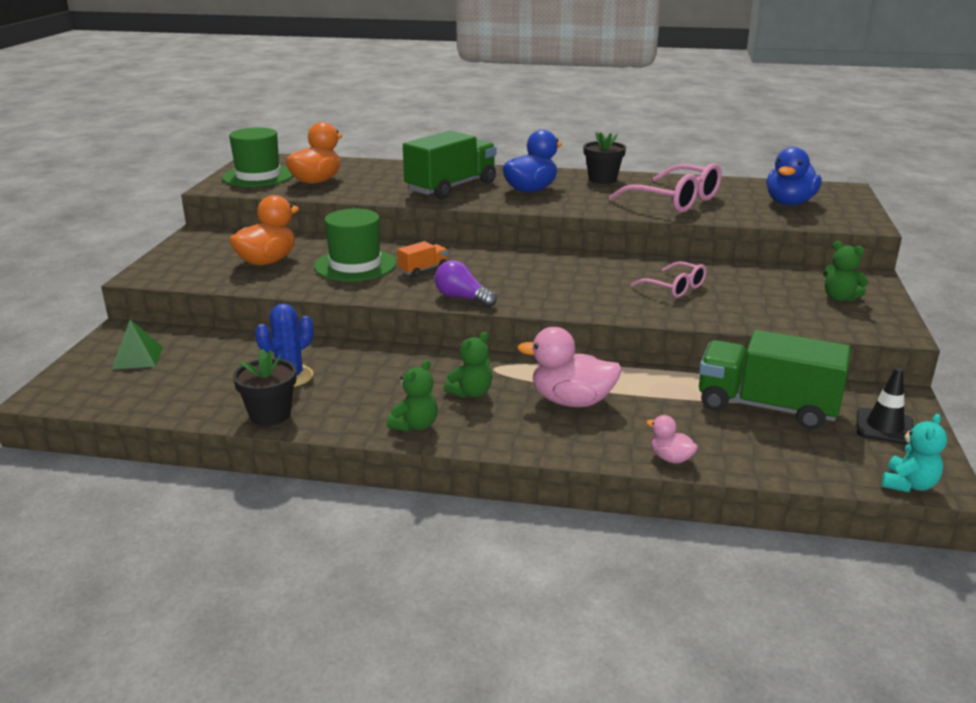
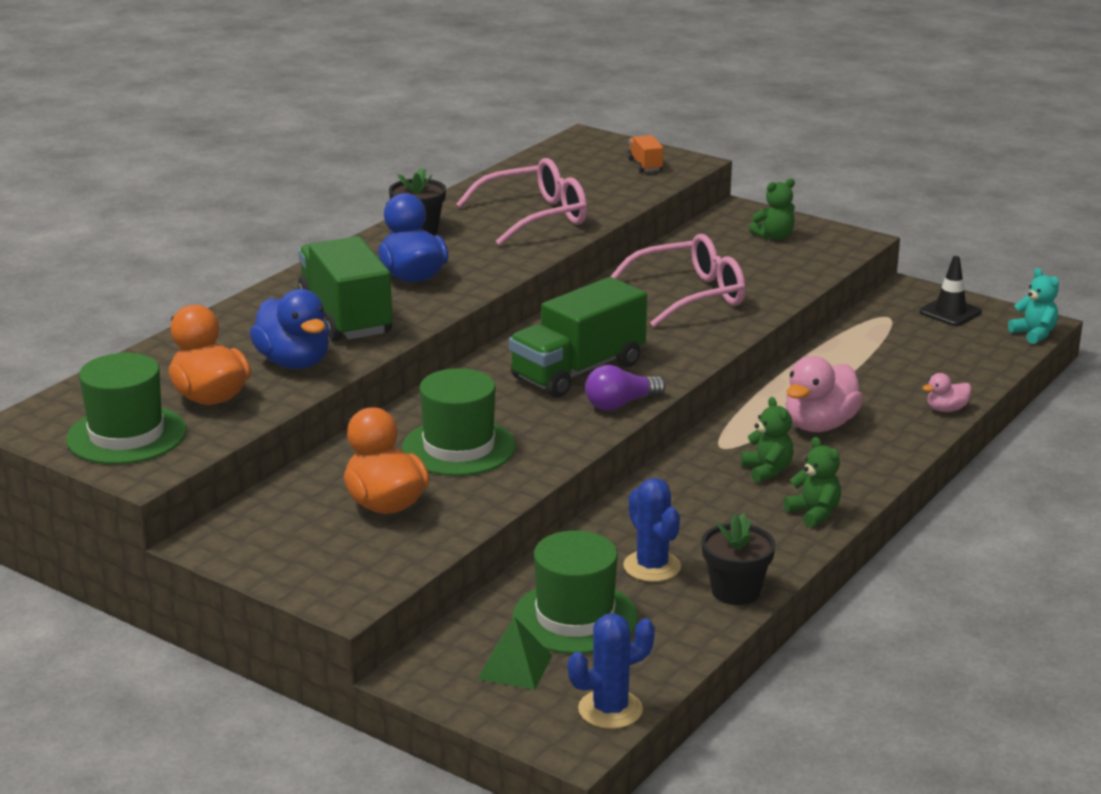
camera: 65 degrees left, 0 degrees up
(90, 399) = (610, 709): none -> blue cactus
(207, 364) = (575, 618): none -> green hat
(423, 270) = (515, 409): orange truck -> orange truck (645, 165)
(674, 287) = (688, 296): pink glasses -> pink glasses, size x1.72
(766, 407) = (888, 345): green truck -> green truck (578, 371)
(789, 203) = (600, 172): blue duck -> blue duck (294, 362)

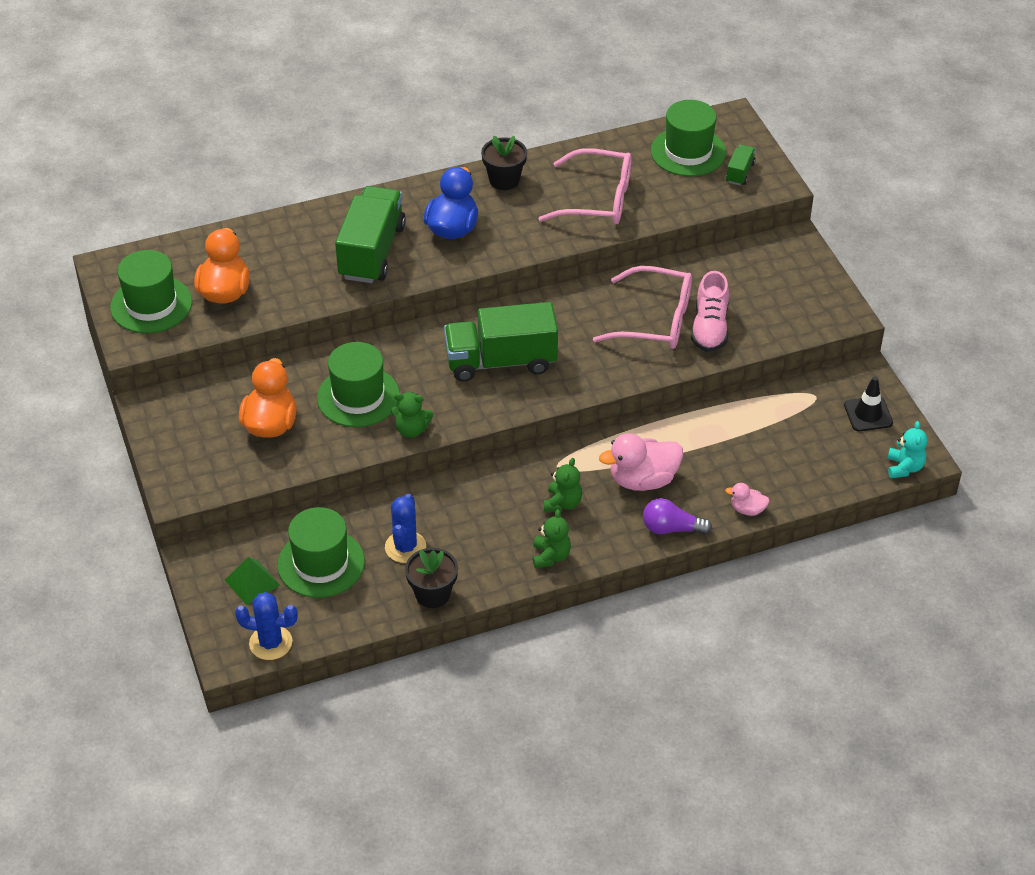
camera: 35 degrees right, 20 degrees up
(294, 362) = (300, 283): blue duck -> none
(576, 166) = (688, 152): none -> green hat
(620, 404) = (495, 407): purple light bulb -> purple light bulb (671, 528)
(645, 165) = (740, 173): orange truck -> green truck
(749, 284) = (710, 328): none -> pink shoe
(774, 236) = (788, 283): green teddy bear -> green teddy bear (411, 430)

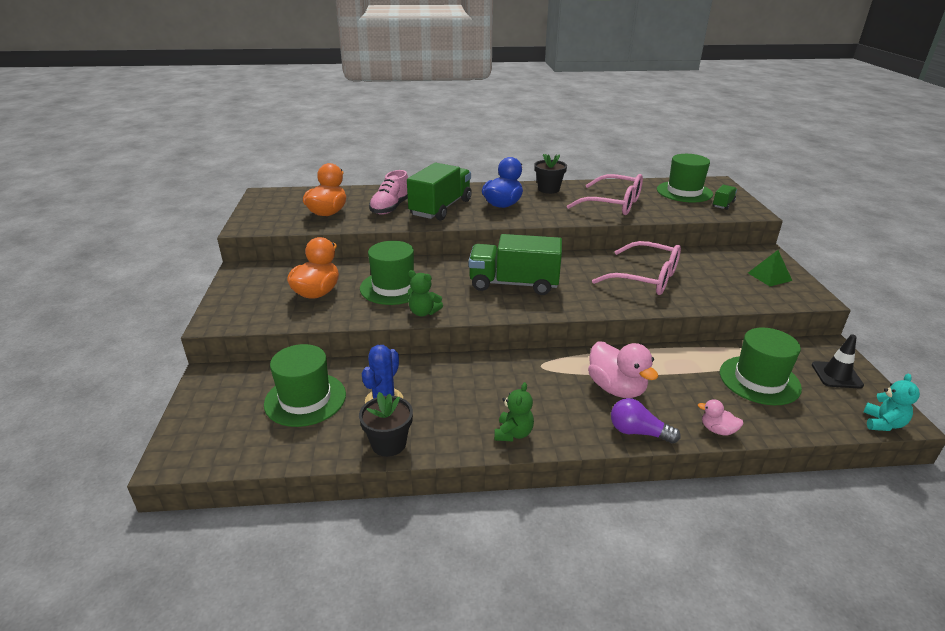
camera: 15 degrees right, 15 degrees down
(151, 305) = (275, 212): green hat -> green hat (759, 380)
(252, 582) = (238, 402): green pyramid -> green pyramid (769, 276)
(270, 643) = (217, 455): blue cactus -> none
(562, 503) = (538, 393): green teddy bear -> none
(643, 480) = (616, 388): pink duck -> pink duck turned 120 degrees counterclockwise
(710, 328) = (691, 289): pink shoe -> pink shoe (391, 208)

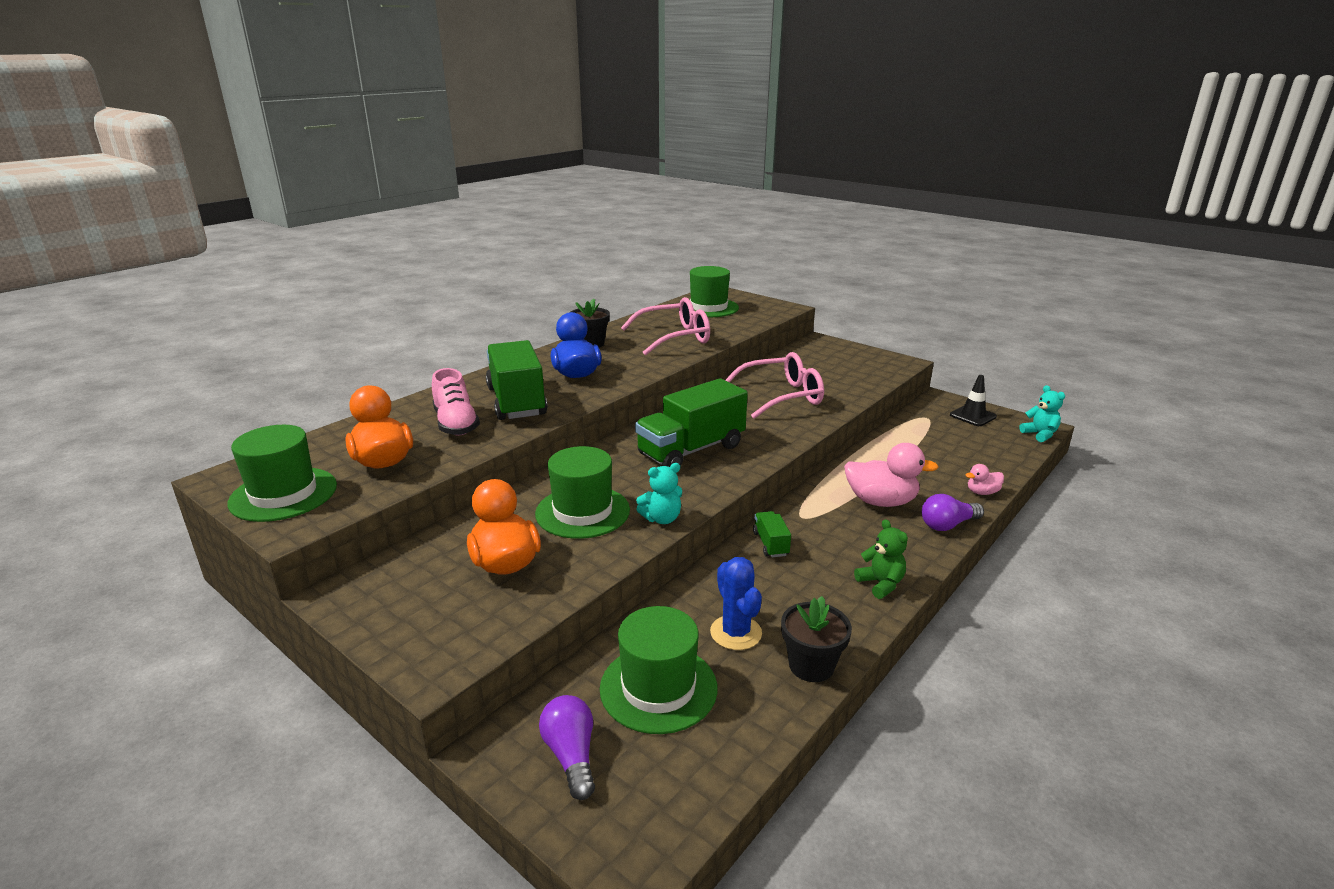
camera: 45 degrees left, 5 degrees down
(227, 400) = (571, 755): none -> purple light bulb
(423, 312) = (662, 519): green teddy bear -> turquoise teddy bear
(723, 204) = (755, 308): green truck -> green truck (770, 544)
(759, 380) = (944, 443): green hat -> green hat (283, 494)
(769, 276) = (854, 358): green pyramid -> none

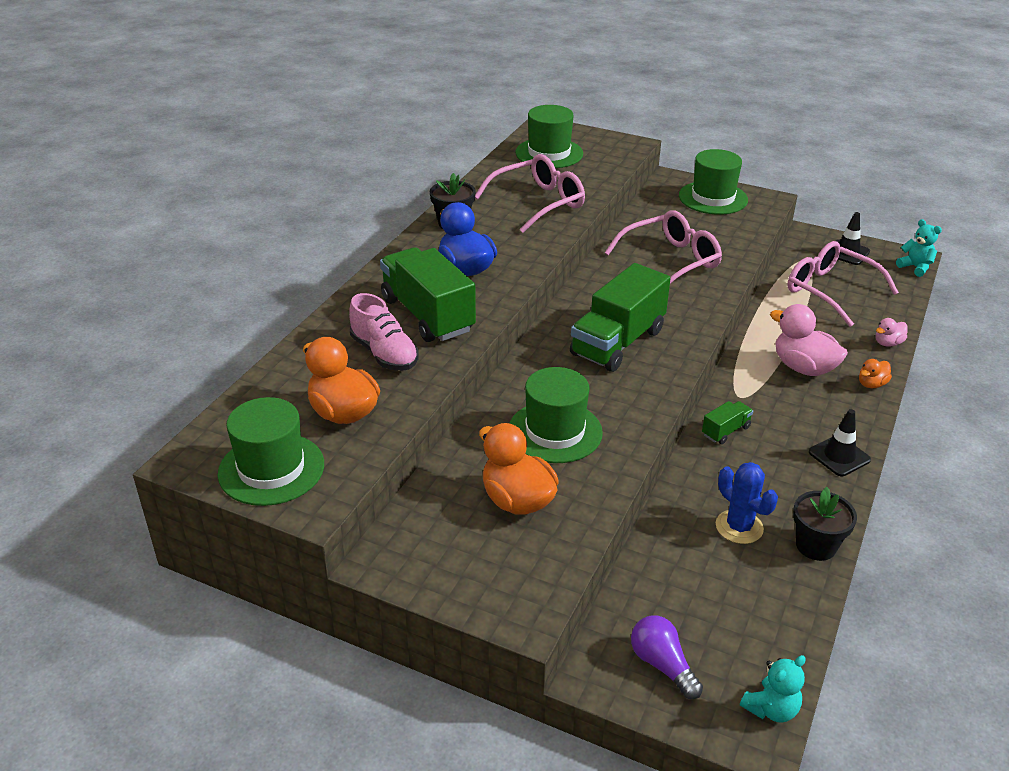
camera: 15 degrees left, 10 degrees up
(658, 688) = (700, 591): green hat -> green hat (713, 198)
(662, 519) = (634, 427): turquoise teddy bear -> turquoise teddy bear (771, 709)
(770, 544) = (725, 431): green truck -> green truck turned 75 degrees clockwise
(881, 501) = (803, 368): pink duck -> pink duck turned 135 degrees counterclockwise
(881, 584) = (839, 456): green teddy bear -> black traffic cone
(941, 443) = (831, 291): none -> pink glasses
(947, 525) = (871, 384): purple light bulb -> orange duck

